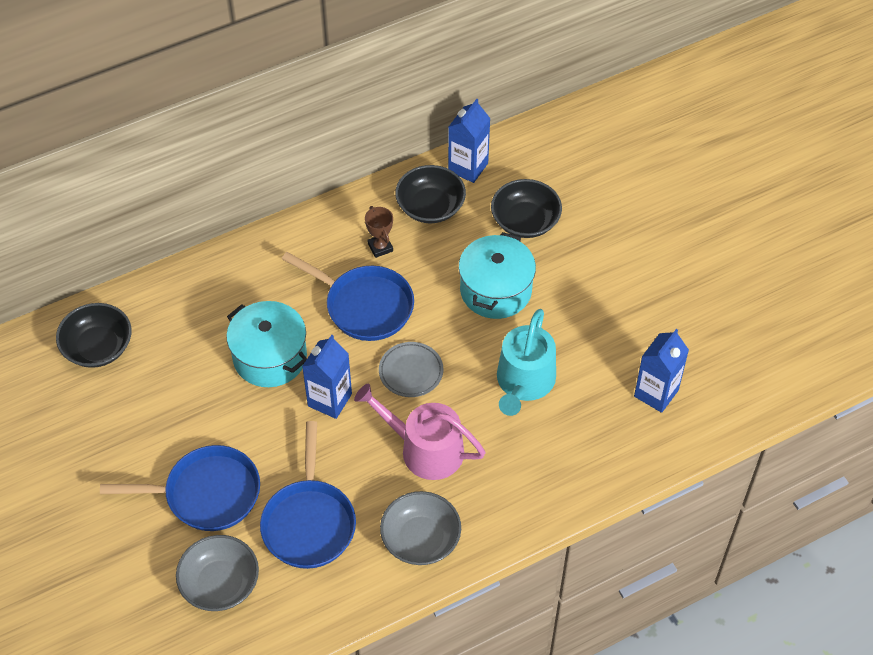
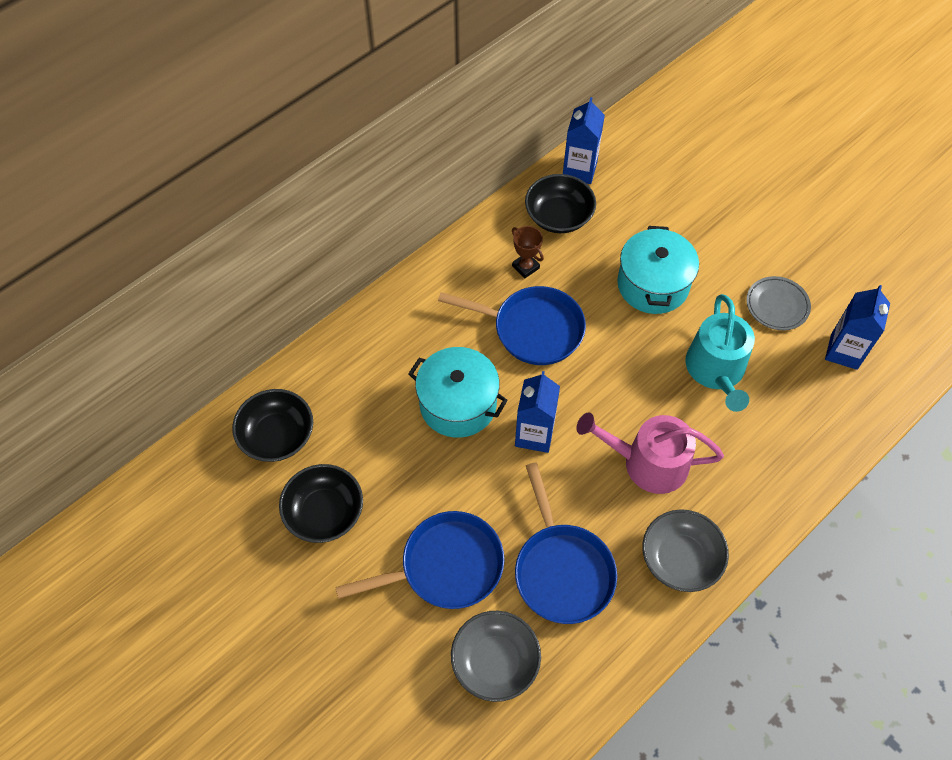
camera: 15 degrees left, 5 degrees up
(411, 372) = (603, 386): grey plate -> grey plate (777, 305)
(525, 221) = (654, 210): black bowl -> black bowl (324, 512)

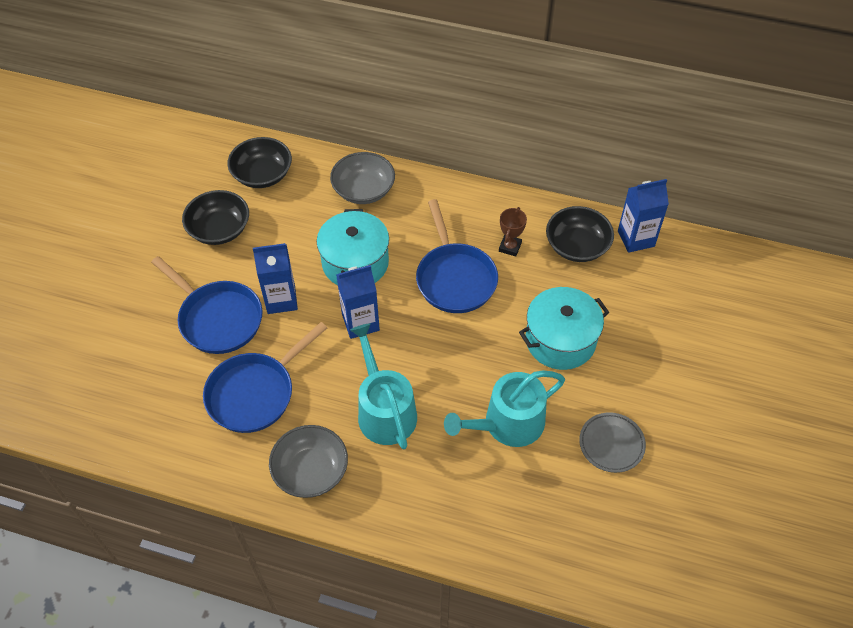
camera: 60 degrees right, 5 degrees down
(495, 662) = (159, 384): grey bowl -> grey bowl (363, 190)
(647, 462) = (384, 410): pink watering can -> turquoise watering can
(844, 351) = (602, 519): blue carton -> blue carton (281, 300)

